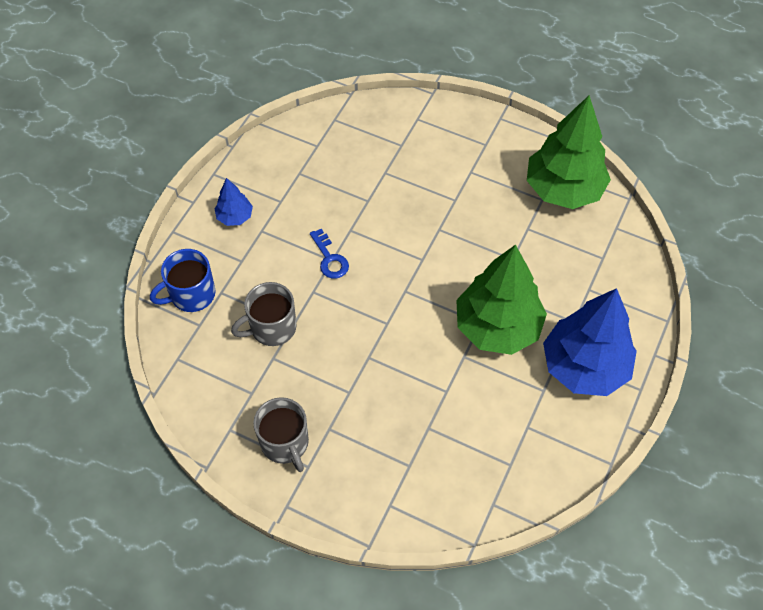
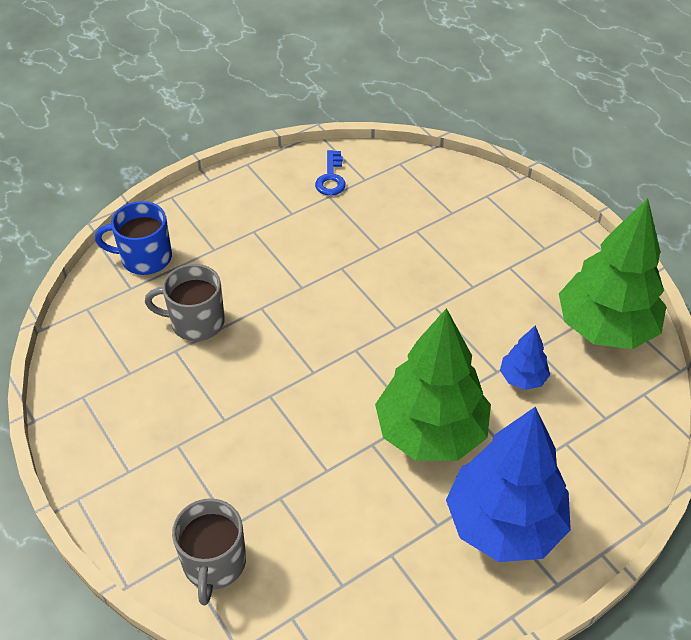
camera: 30 degrees right, 10 degrees down
(235, 217) = (238, 208): blue tree -> blue tree (522, 378)
(285, 443) = (124, 436): grey mug -> grey mug (214, 563)
(329, 258) = (301, 285): blue key -> blue key (331, 178)

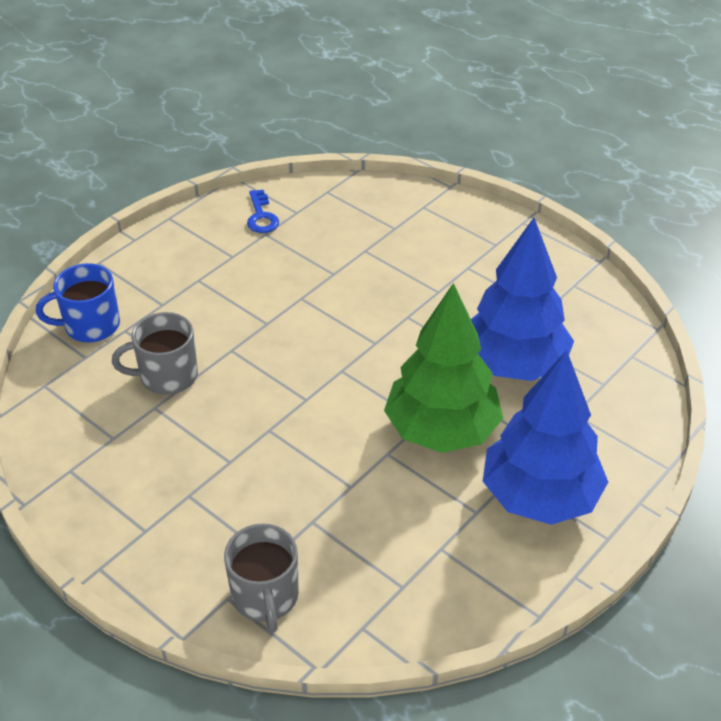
camera: 15 degrees left, 5 degrees down
(522, 378) = (513, 364): blue tree -> blue tree, size x2.20
(605, 327) = (576, 304): green tree -> none

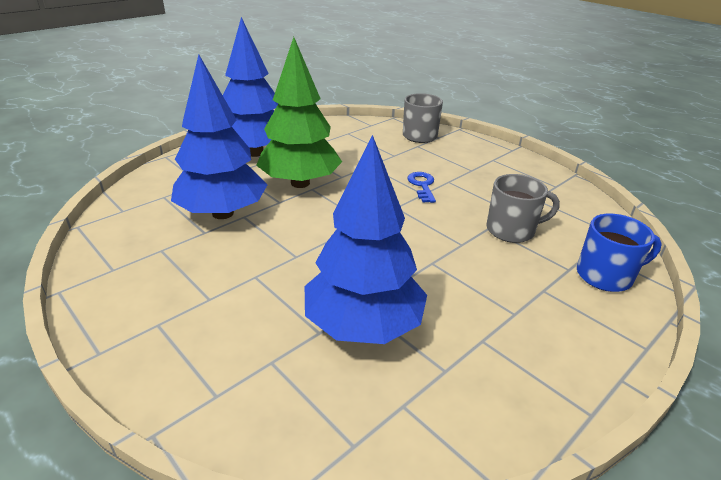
camera: 175 degrees left, 10 degrees down
(261, 216) = (454, 402): blue key -> blue key (422, 185)
(329, 258) = (363, 326): none -> blue tree

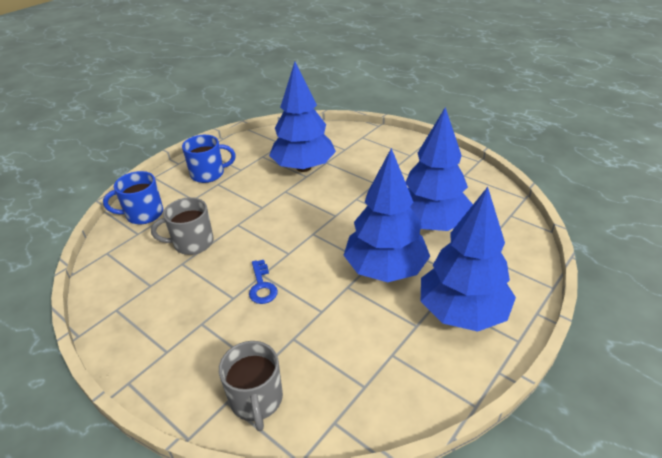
camera: 175 degrees right, 5 degrees up
(300, 183) = (385, 269): green tree -> blue tree
(541, 339) = (208, 174): none -> blue mug

